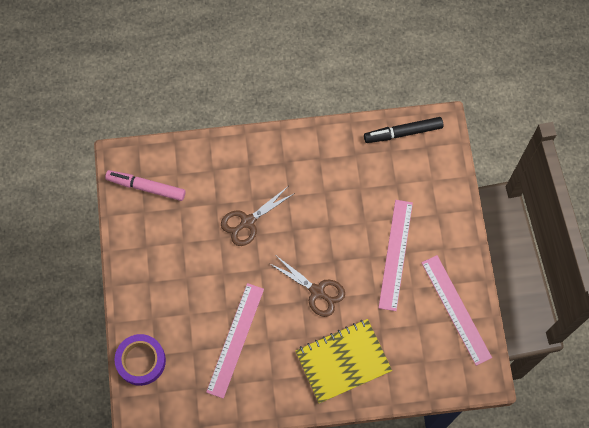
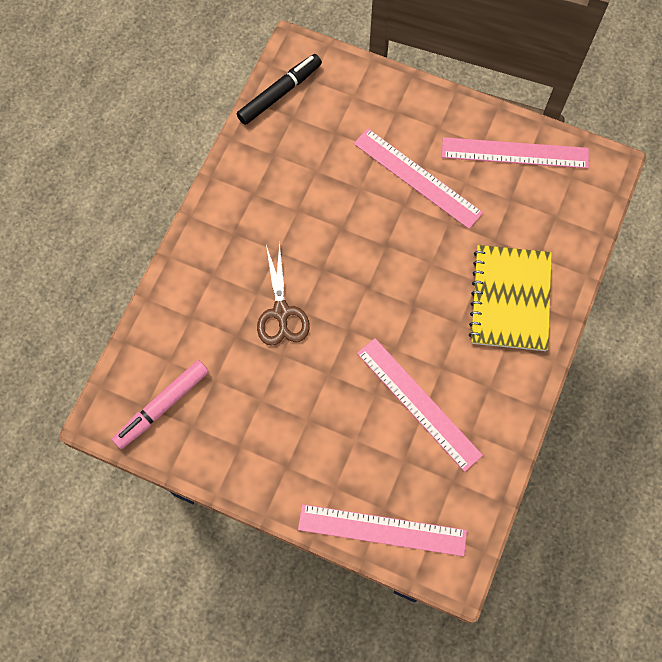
camera: 60 degrees left, 0 degrees up
(141, 361) = (382, 530): purple tape -> pink ruler
(317, 291) = (412, 282): brown scissors -> none
(403, 132) = (280, 93): black marker -> black marker turned 150 degrees counterclockwise

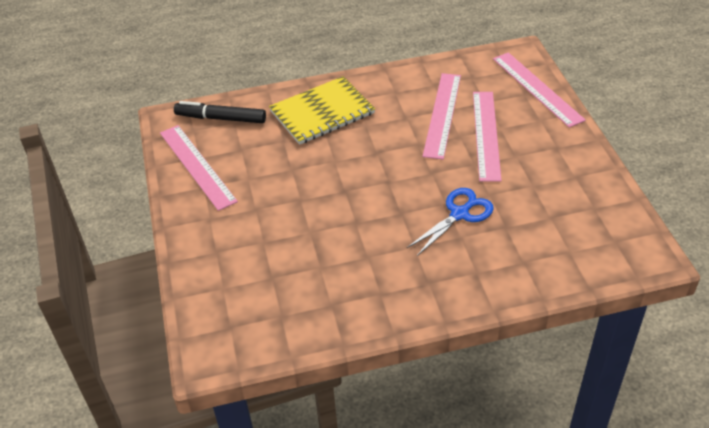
camera: 125 degrees left, 25 degrees down
(162, 406) = (603, 232): pink marker -> none
(280, 93) = (264, 340): black marker -> black marker (221, 118)
(281, 312) = (459, 214): brown scissors -> blue scissors
(417, 178) = (269, 205): pink ruler -> pink ruler (486, 135)

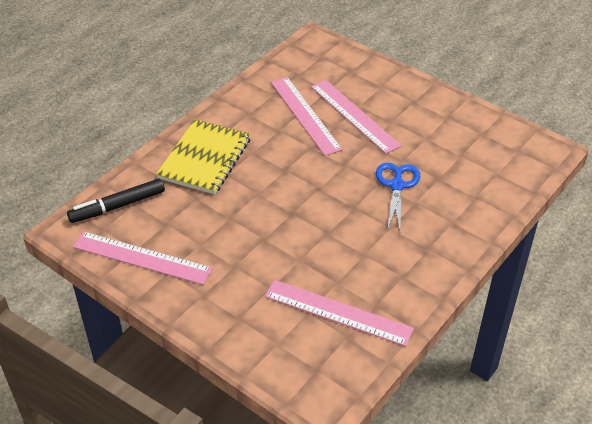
camera: 40 degrees left, 0 degrees up
(537, 88) = (355, 62): pink ruler -> pink ruler (338, 312)

